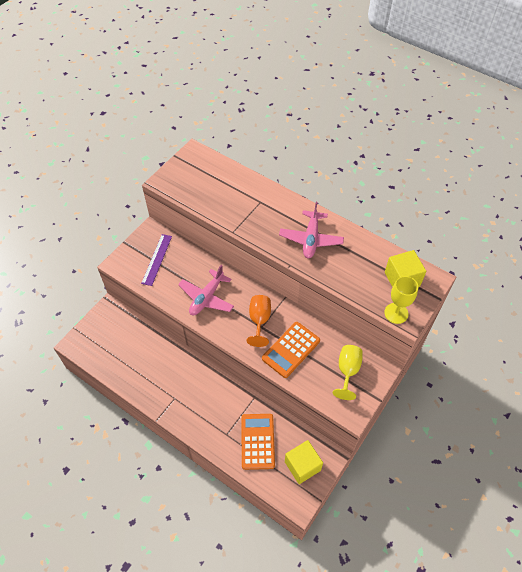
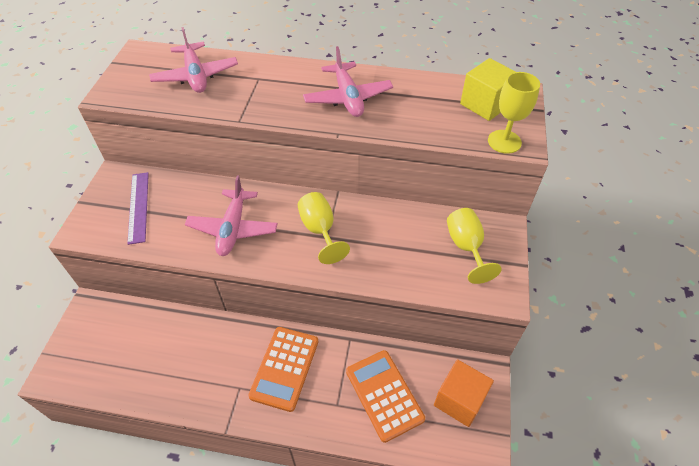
camera: 25 degrees left, 5 degrees down
(221, 185) = (196, 76): none -> pink plane
(259, 320) = (320, 230): orange goblet -> yellow goblet
(291, 349) = (380, 249): orange calculator -> orange calculator (284, 368)
(302, 466) = (459, 400): yellow cube -> orange cube

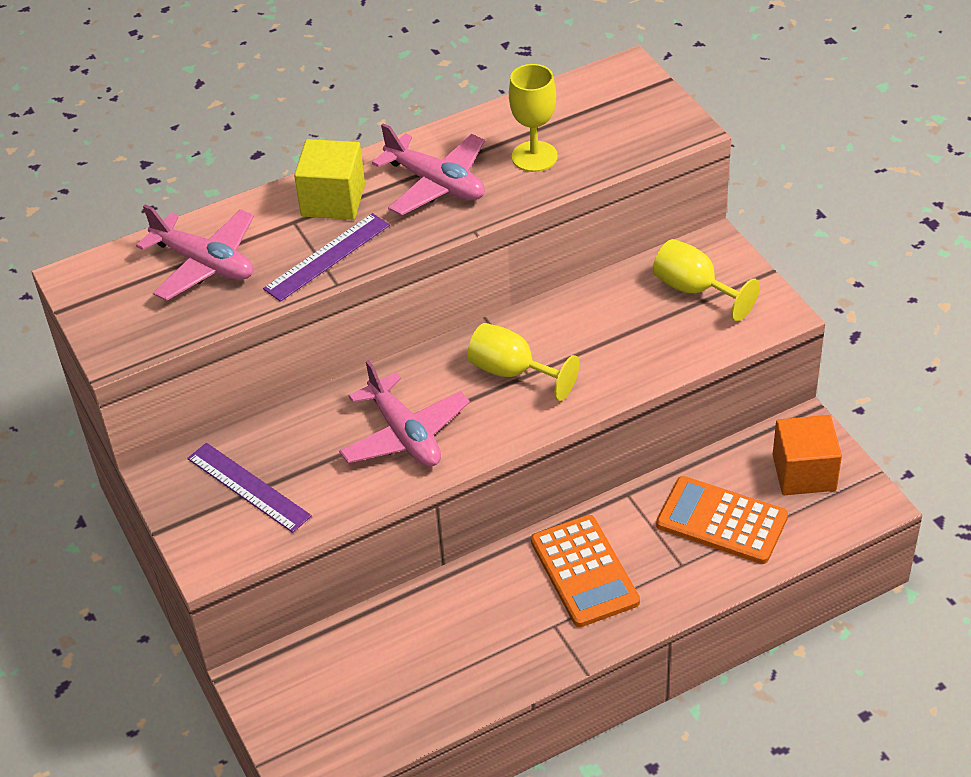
camera: 35 degrees left, 5 degrees down
(251, 105) = (327, 257): none -> purple ruler
(485, 104) = (603, 105): yellow cube -> yellow cube (333, 200)
(504, 141) = (665, 137): yellow goblet -> yellow goblet (534, 156)

